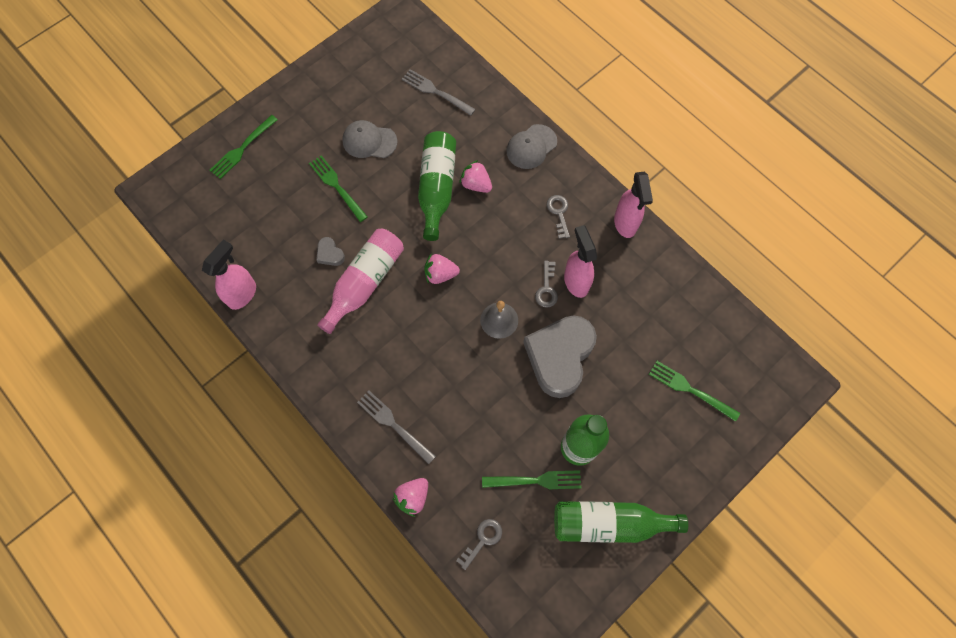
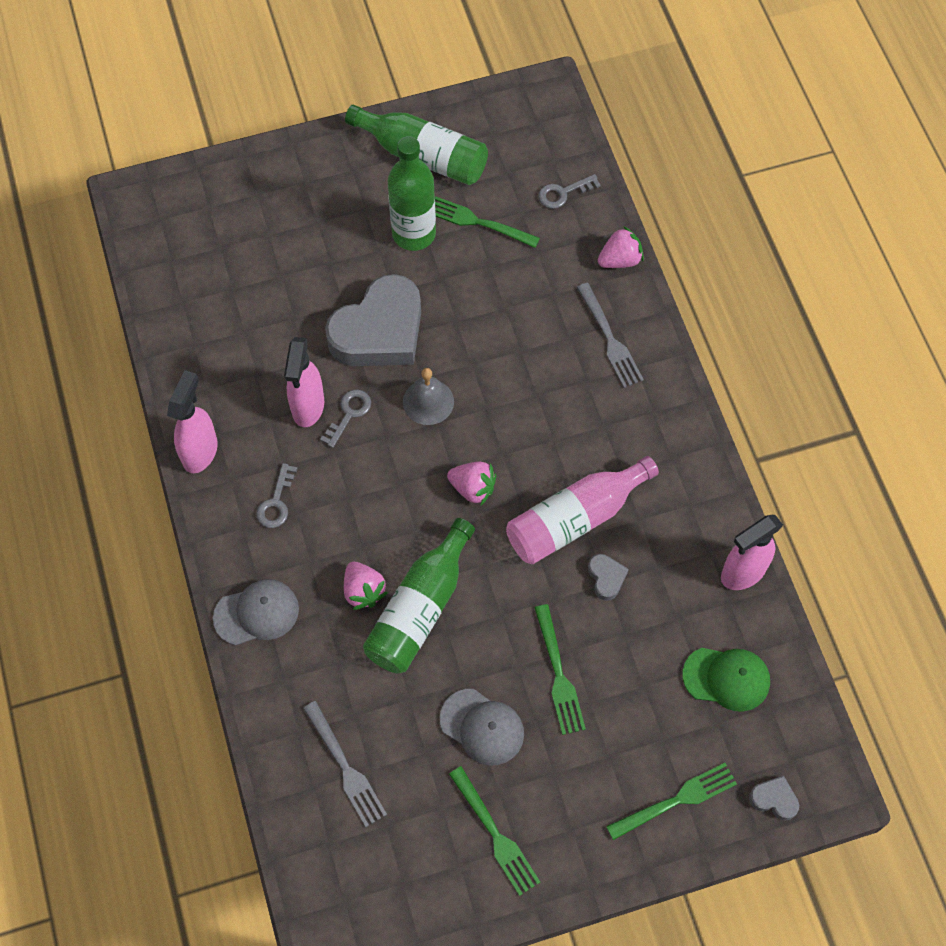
camera: 155 degrees left, 5 degrees down
(185, 171) = (774, 799): none -> grey heart
(233, 225) = (726, 678): none -> green cap
(690, 390) = (254, 237): green fork -> green fork (495, 834)

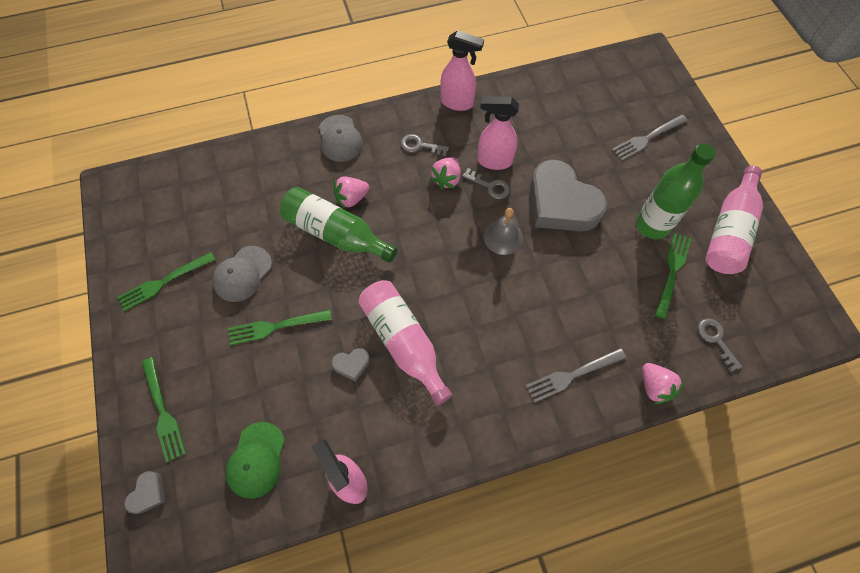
camera: 90 degrees right, 0 degrees up
(345, 767) = (227, 191): grey fork -> grey fork (647, 138)
(423, 155) = (728, 231): green bottle -> pink bottle
(473, 488) = (430, 268): pink strawberry -> pink strawberry (446, 179)

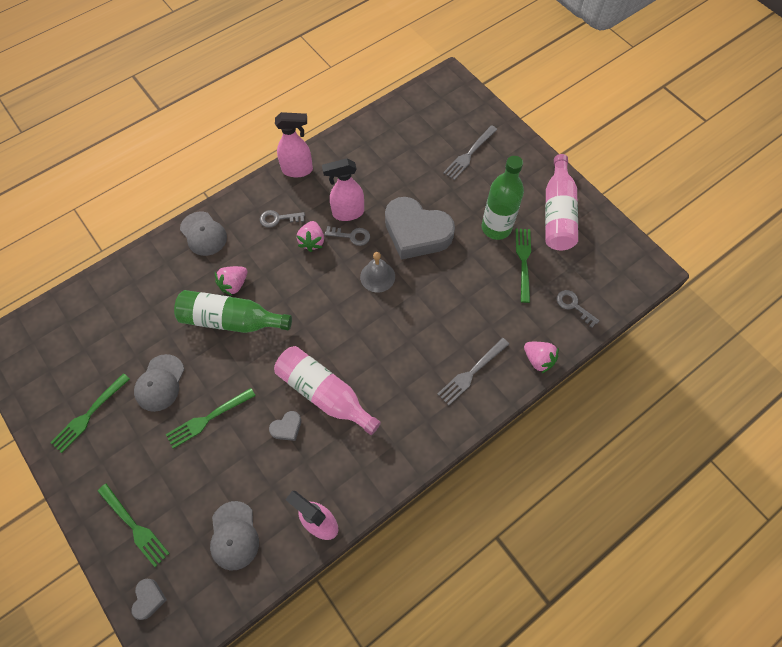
camera: 20 degrees left, 0 degrees up
(256, 460) = (234, 535): green cap -> grey cap

